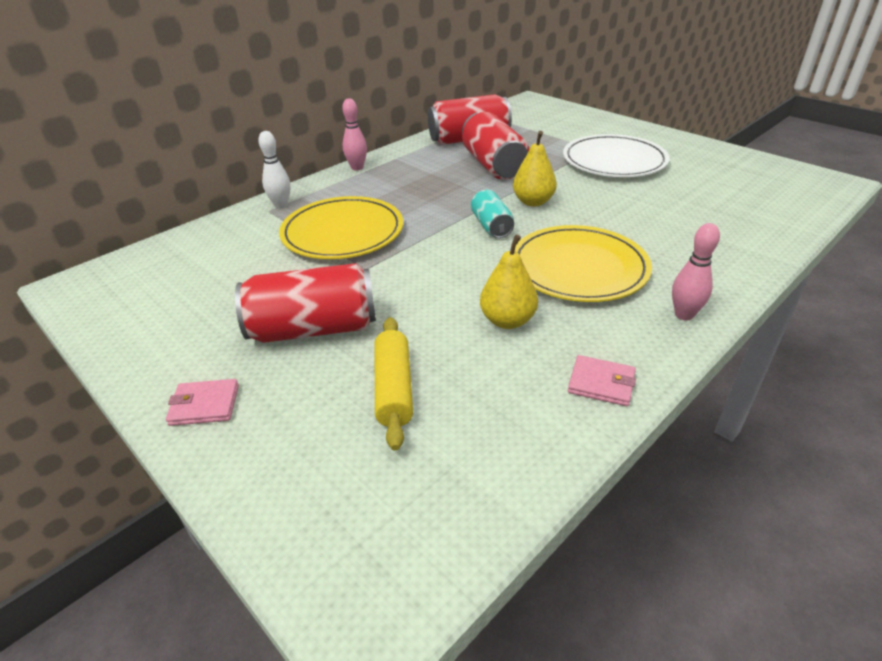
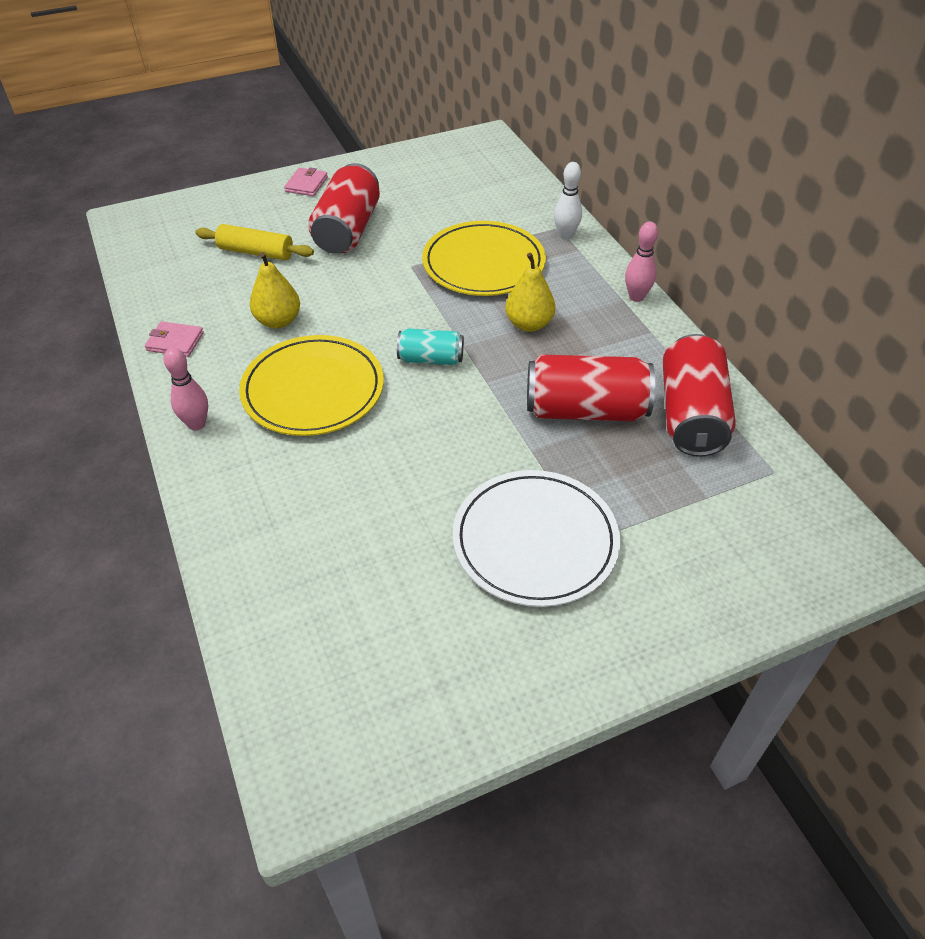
camera: 110 degrees right, 10 degrees up
(533, 202) = (463, 409): yellow pear -> yellow pear (529, 324)
(601, 383) = (175, 342): pink wallet -> pink wallet turned 60 degrees clockwise

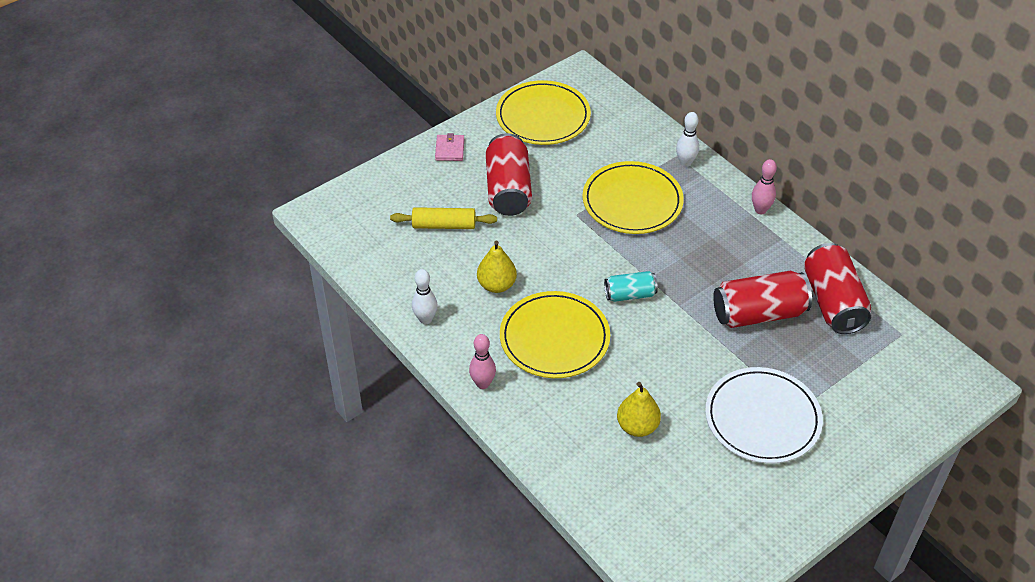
camera: 15 degrees left, 0 degrees up
(175, 342) = (425, 319): pink wallet -> white bowling pin
(424, 170) = (543, 116): none -> yellow plate
(529, 324) = (690, 250): yellow pear -> yellow pear (637, 426)

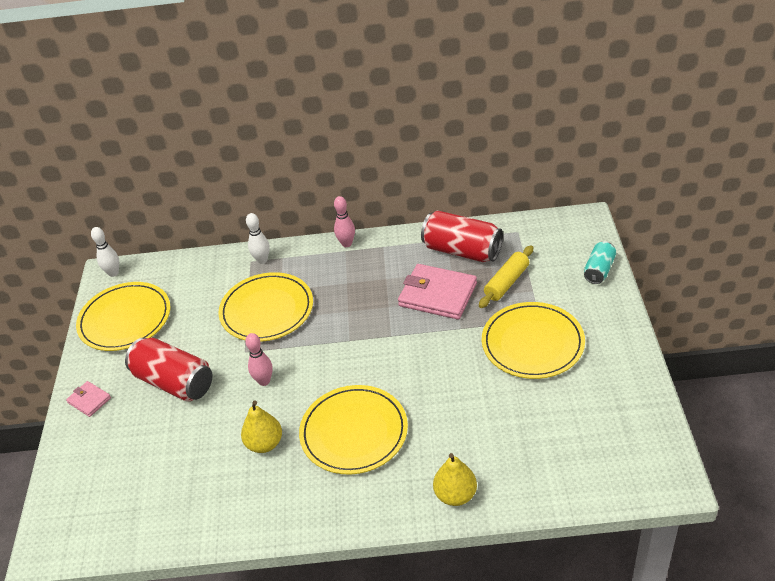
camera: 50 degrees left, 5 degrees down
(425, 319) = (253, 517): white bowling pin -> white bowling pin (113, 273)
(444, 225) = (165, 448): yellow rolling pin -> yellow rolling pin (506, 282)
(483, 384) = (358, 509): pink bowling pin -> pink bowling pin (264, 381)
(630, 294) = (354, 360): turquoise can -> turquoise can (599, 270)
(637, 426) = (483, 423): yellow pear -> yellow pear (455, 495)
(758, 313) = (437, 295): red can -> pink wallet
(762, 418) = (532, 343): white plate -> yellow plate

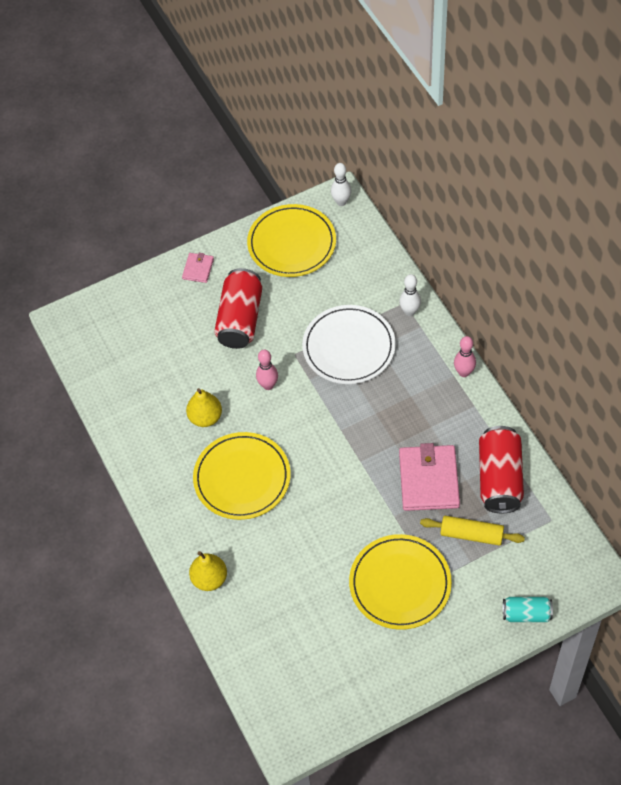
camera: 65 degrees right, 15 degrees up
(267, 310) = (349, 347): yellow plate -> white plate

